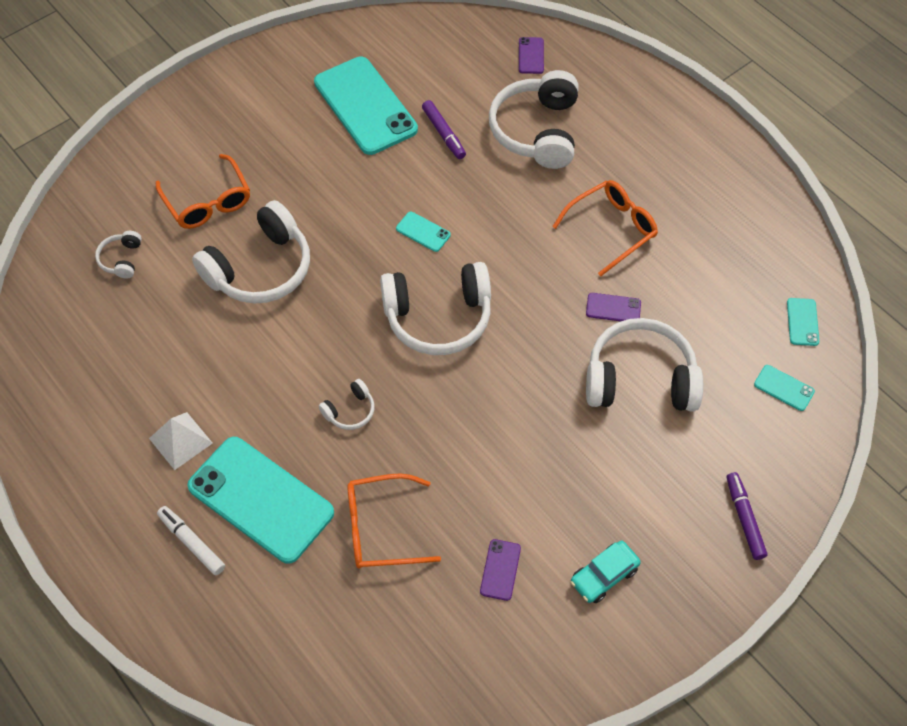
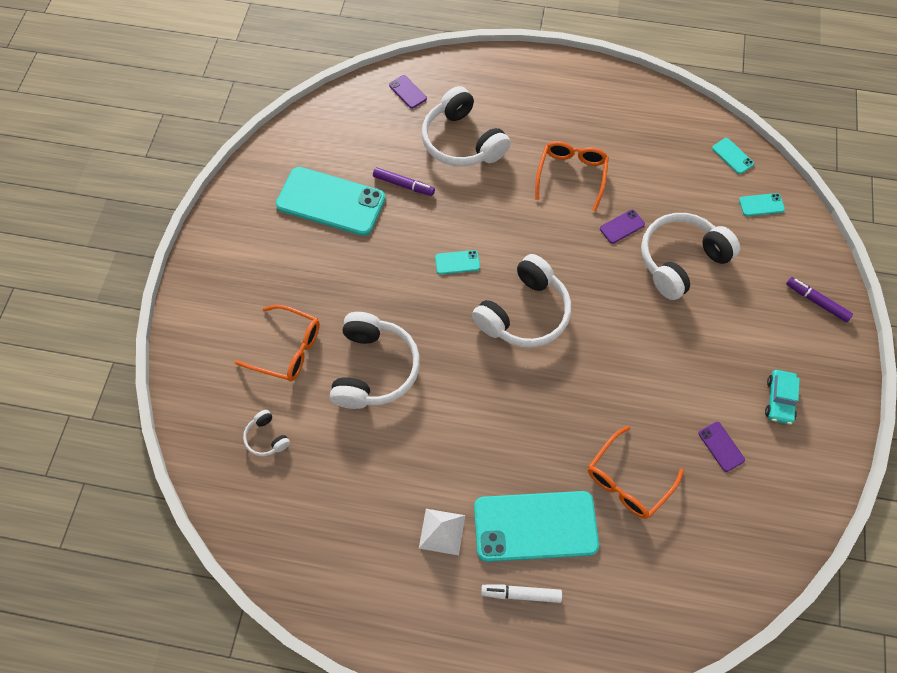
camera: 40 degrees left, 5 degrees up
(350, 411) = (531, 419): white headphones -> none

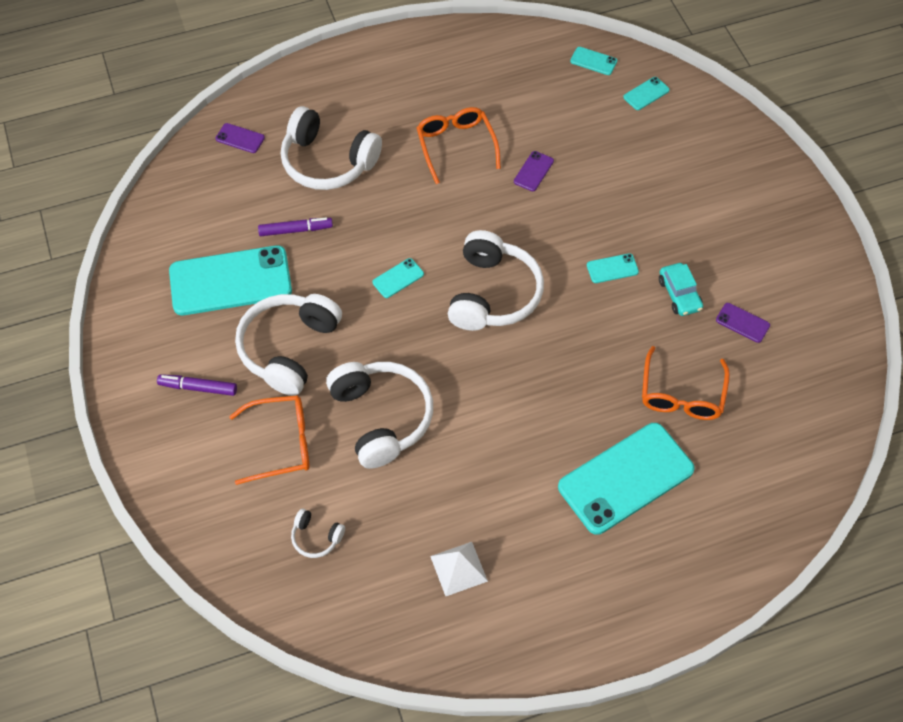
camera: 30 degrees left, 5 degrees down
(442, 531) = (544, 530): white pyramid -> white pyramid (458, 568)
(521, 594) = (651, 544): white marker -> none
(636, 341) = (612, 268): none -> turquoise phone
(680, 260) = (606, 177): white headphones -> white headphones (289, 348)
(779, 400) = (766, 257): turquoise car -> turquoise car (679, 294)
(816, 302) = (745, 157): purple marker -> purple marker (198, 388)

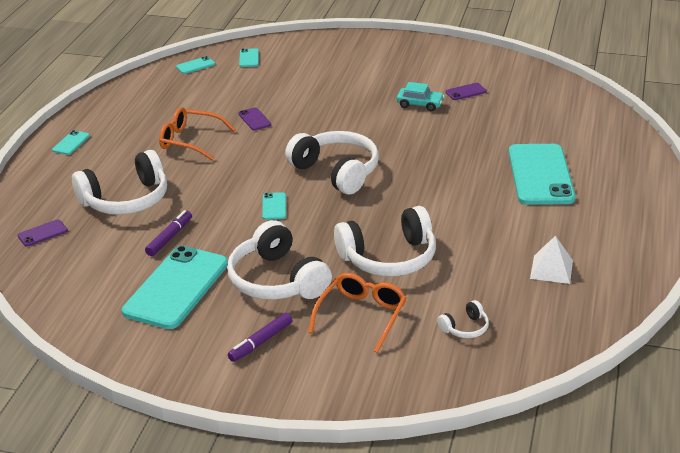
camera: 55 degrees left, 25 degrees down
(381, 417) = (389, 258): white headphones -> white headphones turned 150 degrees clockwise
(612, 268) = (371, 120): turquoise phone -> turquoise phone (71, 143)
(681, 394) = (496, 131): orange glasses -> none

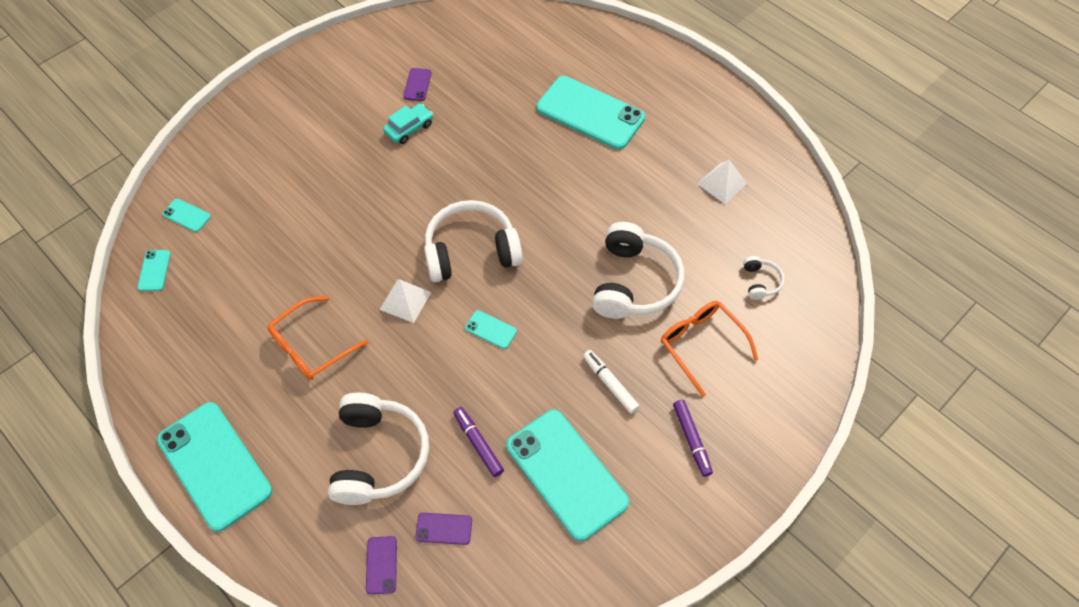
camera: 60 degrees left, 25 degrees up
(71, 143) = (214, 465): turquoise phone -> turquoise phone, size x2.41
(254, 119) = (318, 270): purple phone -> purple phone (444, 528)
(263, 161) = (405, 300): none -> white pyramid
(277, 280) = (610, 384): white headphones -> white marker

